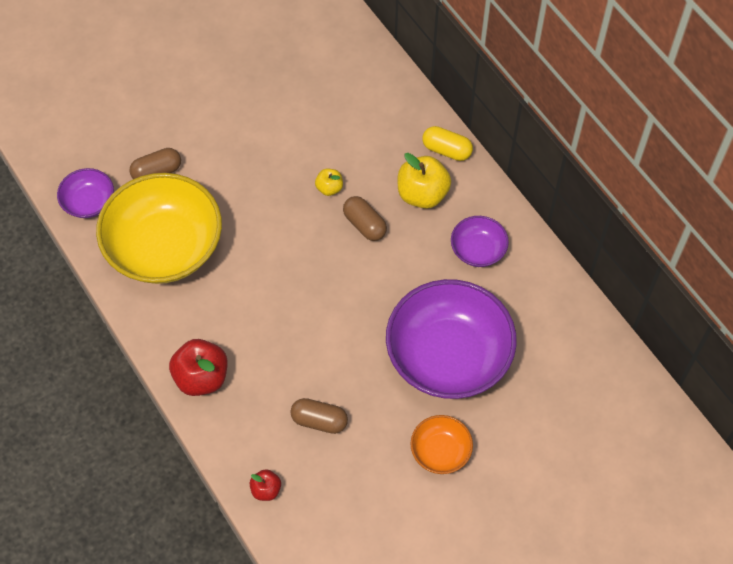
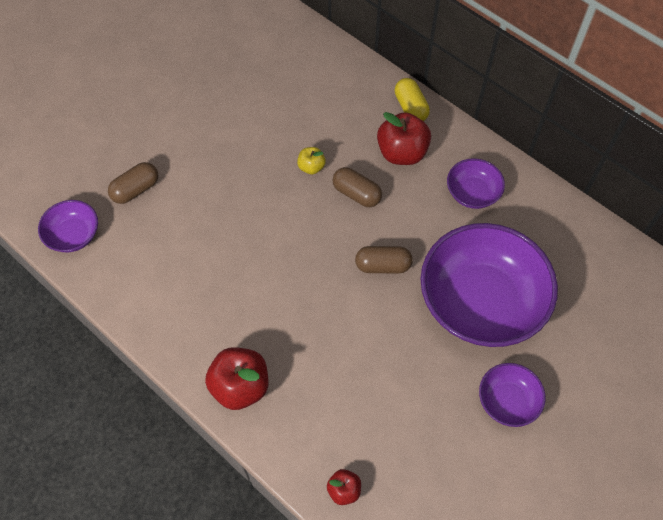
camera: 15 degrees left, 0 degrees up
(164, 247) = (164, 261): yellow bowl -> none
(319, 421) = (375, 401): brown capsule -> brown capsule (383, 266)
(422, 194) = (402, 153): yellow apple -> red apple
(440, 451) = (507, 401): orange bowl -> purple bowl
(446, 150) = (410, 108): yellow capsule -> yellow capsule turned 60 degrees clockwise

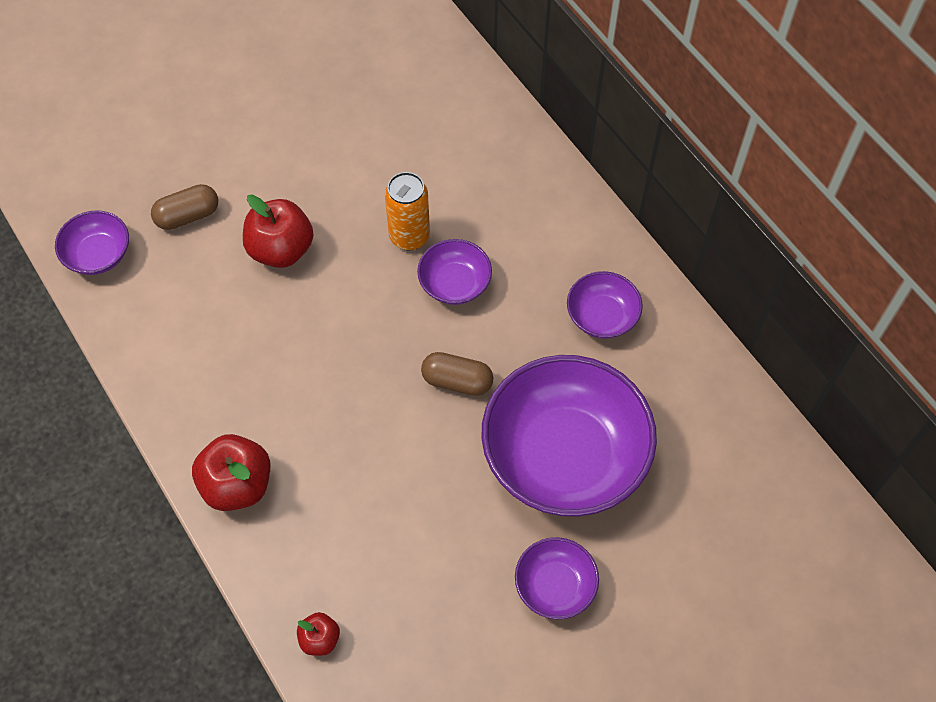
camera: 15 degrees right, 0 degrees up
(311, 167) = (409, 236): yellow apple -> orange can
(356, 194) = (454, 283): brown capsule -> purple bowl
(402, 153) = (529, 244): red apple -> red apple (281, 249)
(410, 108) = (560, 188): yellow capsule -> none

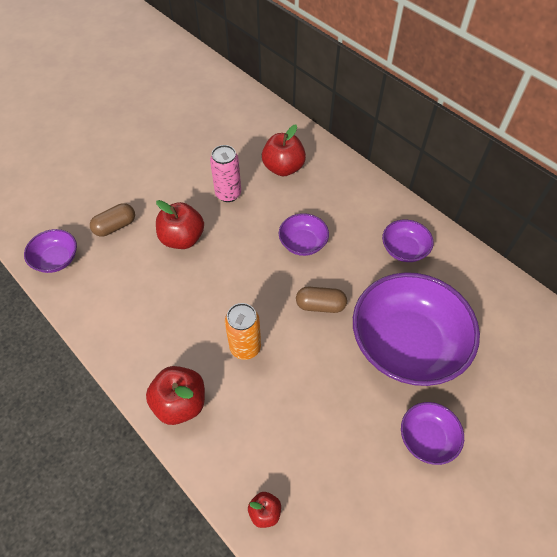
camera: 10 degrees left, 5 degrees down
(361, 188) = (228, 194): none -> pink can
(409, 236) = (266, 219): orange can -> orange can (245, 347)
(454, 157) = (283, 168): none -> red apple

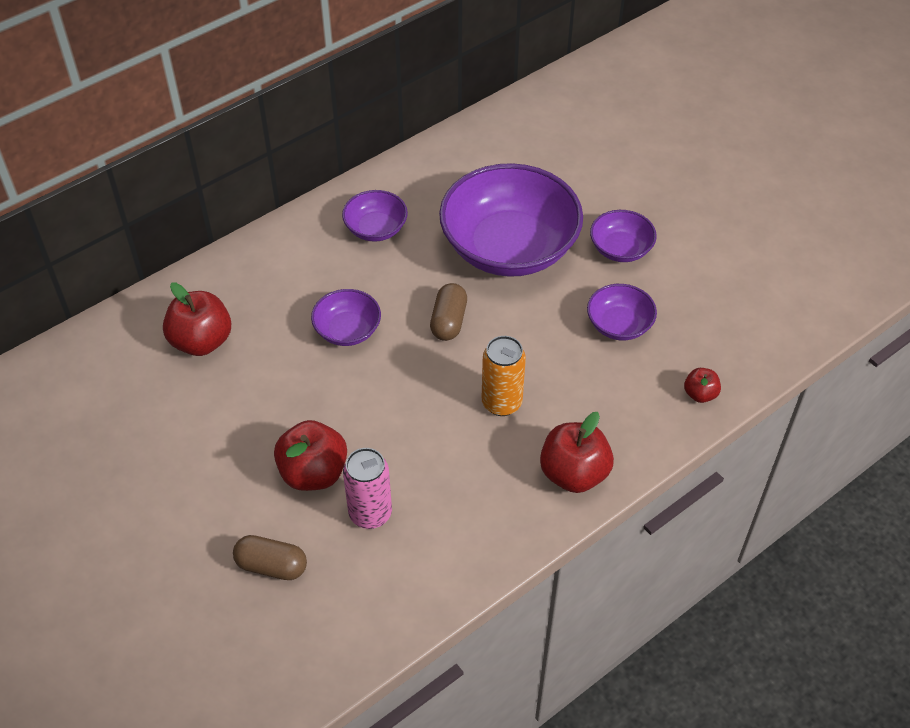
camera: 85 degrees left, 5 degrees down
(56, 259) = (324, 647): purple bowl -> purple bowl (619, 325)
(115, 226) = (271, 566): brown capsule -> brown capsule turned 45 degrees counterclockwise
(228, 194) = (238, 413): pink can -> pink can (370, 514)

